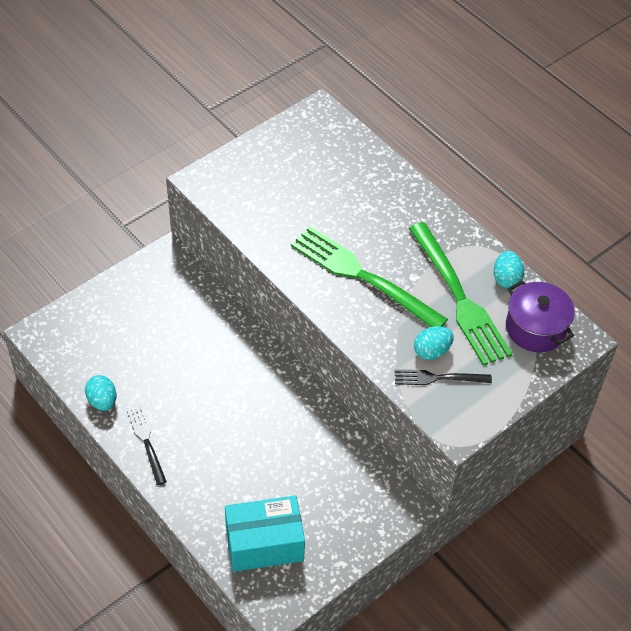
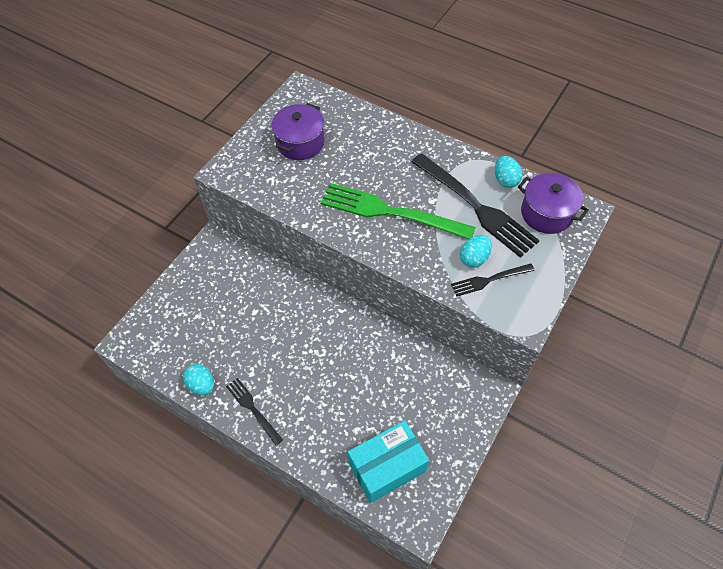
camera: 15 degrees left, 5 degrees up
(295, 172) = (300, 143): none -> purple pot
(460, 298) = (476, 207): green fork -> black fork

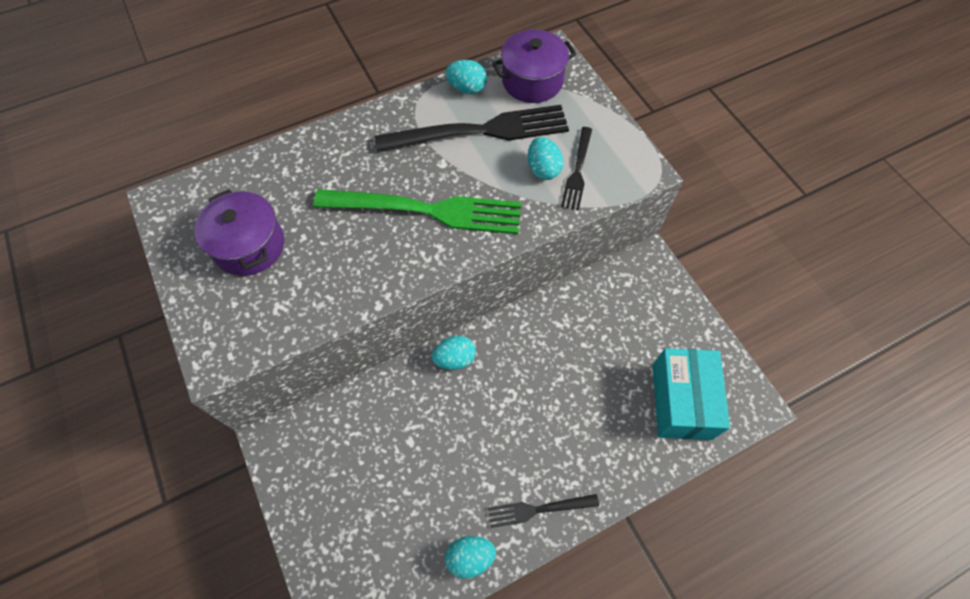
camera: 60 degrees left, 5 degrees up
(325, 305) = (455, 359): none -> turquoise egg
(390, 212) = (428, 210): green fork -> green fork turned 135 degrees counterclockwise

